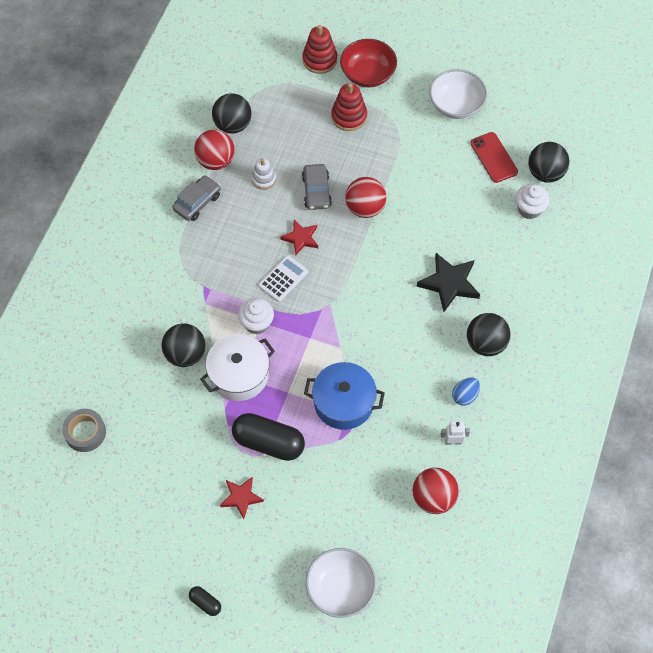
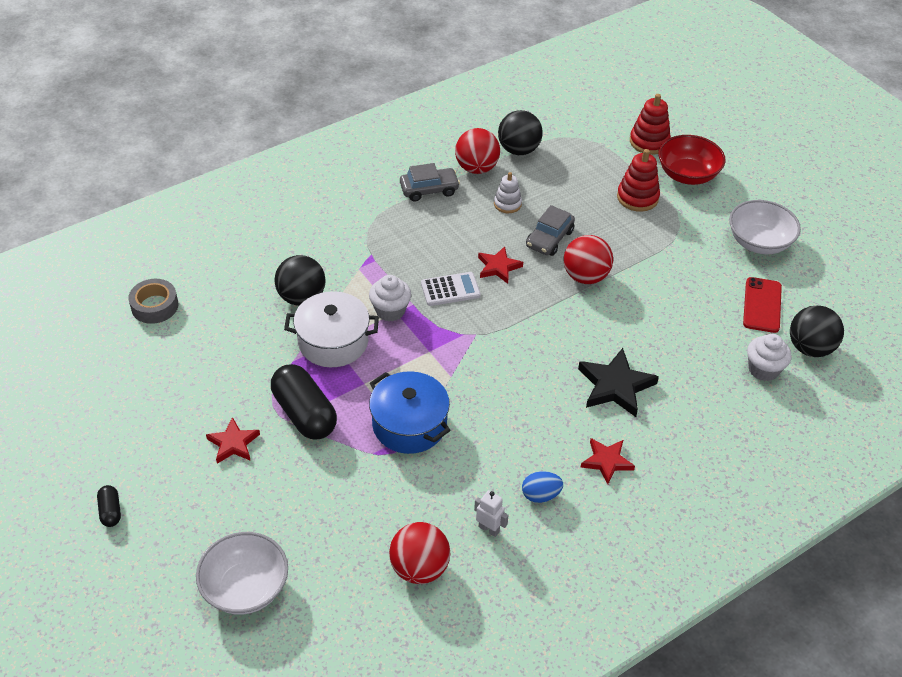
camera: 35 degrees right, 15 degrees down
(486, 343) = (607, 461): black ball -> red star

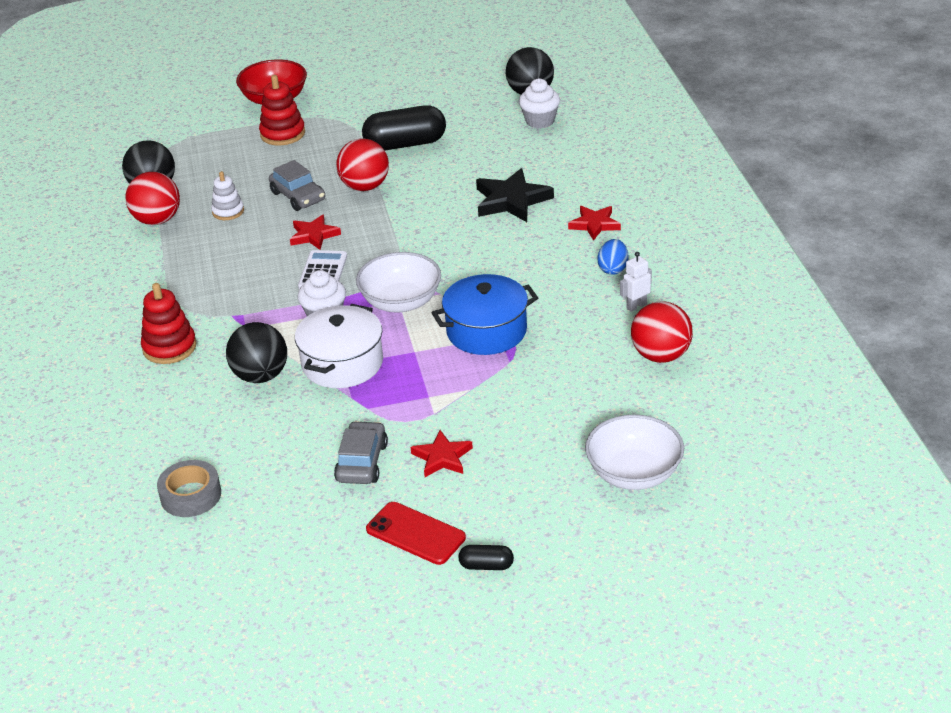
camera: 65 degrees left, 10 degrees down
(305, 414) = (431, 399): black capsule -> black capsule (405, 144)
(429, 189) = (163, 258): grey car -> grey car (362, 462)
(649, 142) = (211, 109): red stacking toy -> red stacking toy (169, 347)
(759, 242) = (391, 85): white bowl -> white bowl (401, 302)
(762, 305) = (467, 103): red phone -> red phone (415, 534)

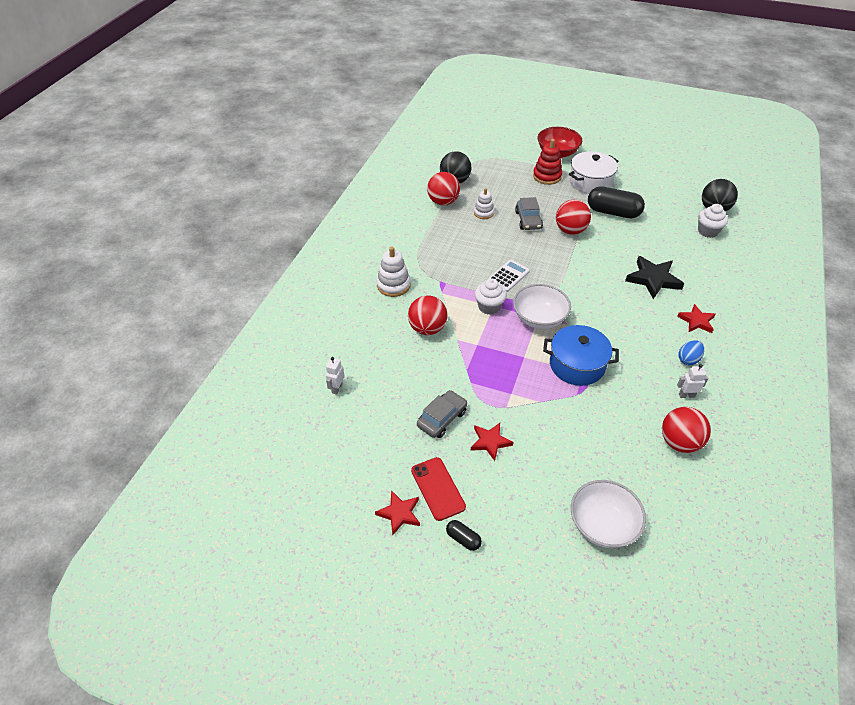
camera: 30 degrees right, 10 degrees up
(169, 347) = (393, 285): red stacking toy -> white stacking toy
(191, 495) = (337, 388): grey tape -> white robot
(260, 376) = (427, 328): black ball -> red ball
(314, 235) = (519, 249): red star -> red star (399, 513)
(342, 363) = (477, 344): white pot -> white pot (590, 182)

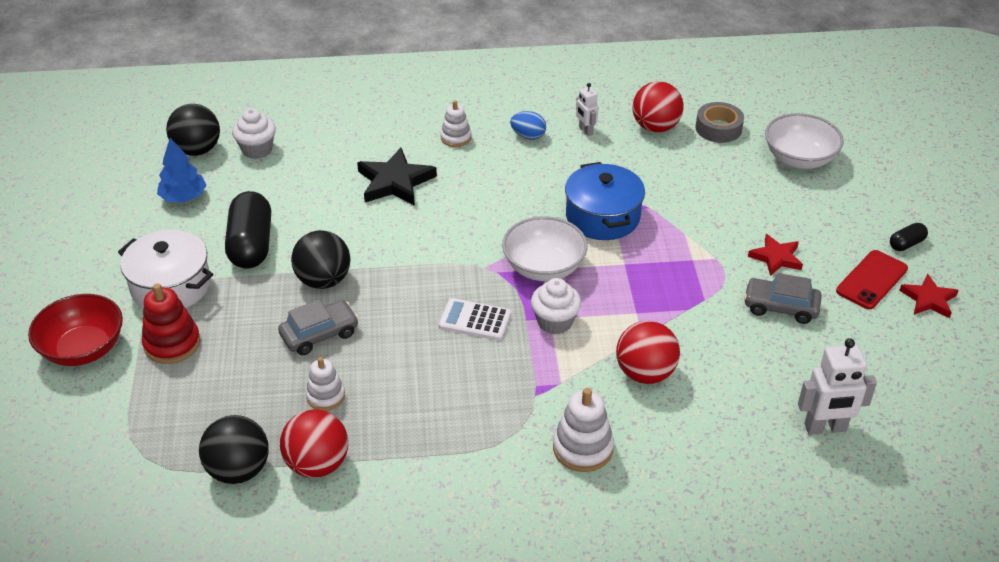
camera: 115 degrees left, 5 degrees down
(337, 388) = (825, 428): white robot -> white robot, size x1.73
(463, 539) = (906, 244): black capsule -> black capsule turned 45 degrees clockwise
(570, 230) = (323, 280): red ball -> black ball
(665, 486) = (718, 128): none -> grey tape
(667, 197) = (184, 197): none -> blue tree
(696, 321) = (456, 138): red star -> white stacking toy

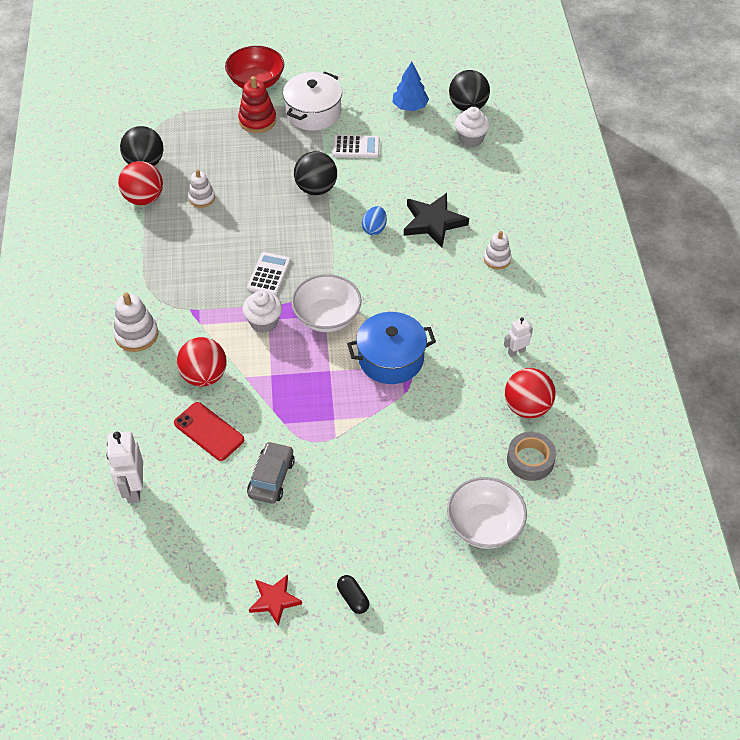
camera: 90 degrees right, 10 degrees up
(251, 245) = (356, 147): black capsule -> white calculator
(319, 334) = (260, 191): grey car -> none
(528, 136) = (504, 309): blue egg -> blue egg (374, 229)
(776, 257) = (335, 483): red star -> none
(872, 280) = (302, 557): red phone -> red phone (209, 431)

